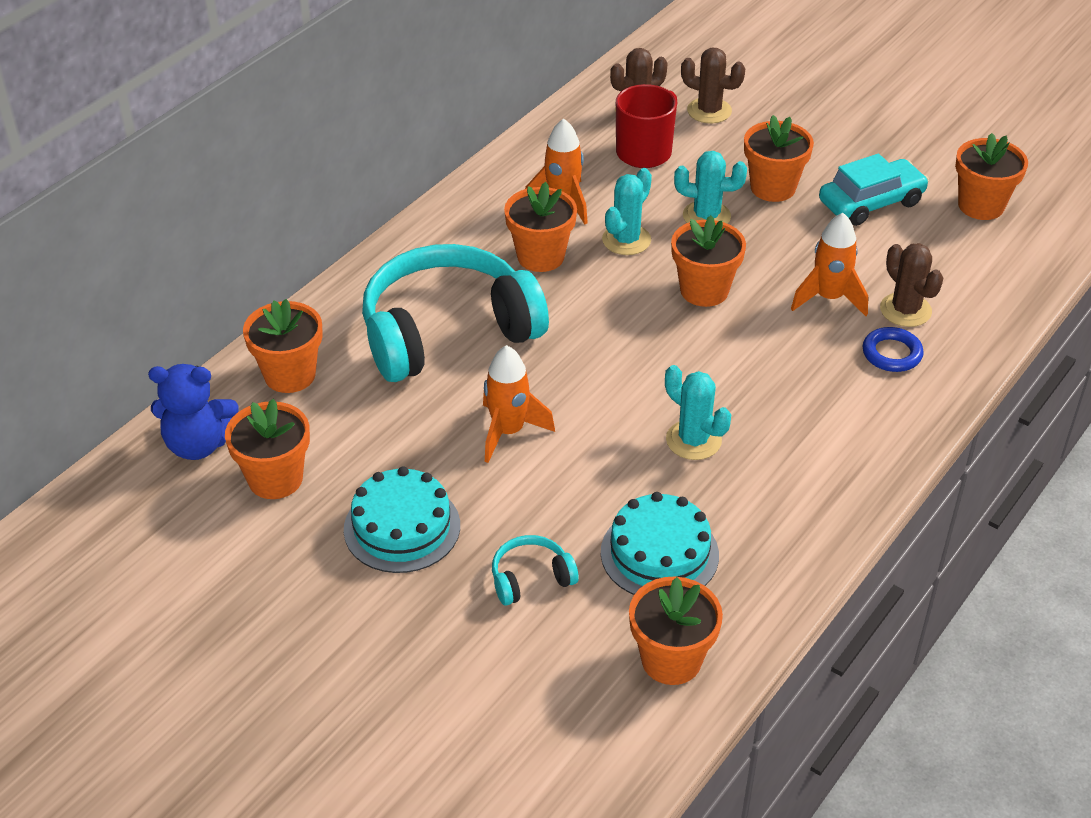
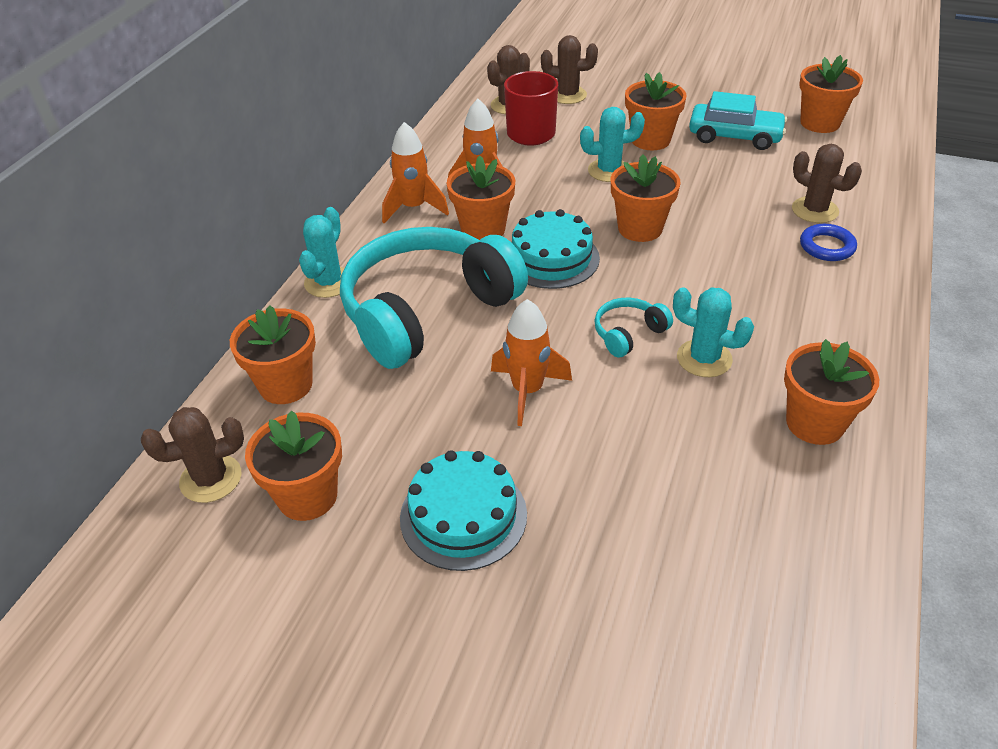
camera: 15 degrees left, 0 degrees up
(198, 444) = (211, 479): blue teddy bear -> brown cactus
(531, 578) = (622, 537): turquoise headphones -> turquoise headphones (628, 334)
(626, 240) = (551, 202): turquoise cactus -> turquoise cactus (329, 282)
(659, 553) = (734, 477): turquoise cake -> turquoise cake (551, 258)
(671, 660) = (810, 590): orange flower pot -> orange flower pot (815, 423)
(828, 298) = (747, 214): orange rocket -> orange rocket (413, 208)
(871, 202) = (734, 136): turquoise car -> turquoise car turned 60 degrees clockwise

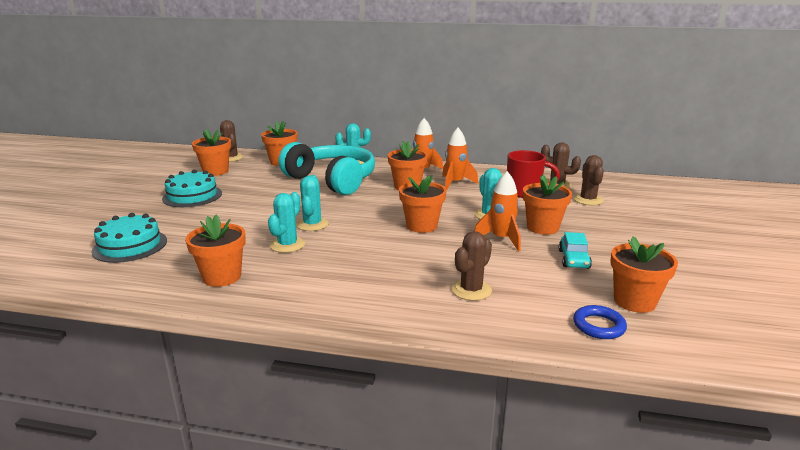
camera: 80 degrees right, 20 degrees down
(527, 391) = (268, 203): orange rocket -> orange rocket (501, 239)
(551, 258) = (383, 203): turquoise cake -> turquoise cake (130, 246)
(628, 334) = (312, 224): turquoise headphones -> turquoise cactus
(734, 136) = (573, 259): turquoise car -> turquoise car, size x0.66
(827, 246) = (418, 292): blue ring -> blue ring (598, 326)

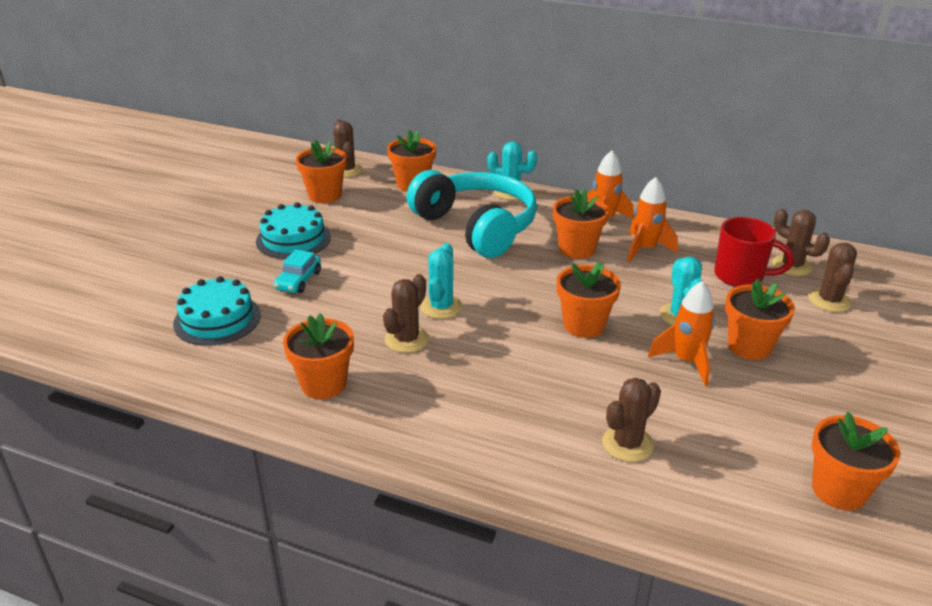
camera: 10 degrees right, 10 degrees up
(287, 245) = (406, 340): turquoise cactus -> brown cactus
(573, 259) = (777, 408): turquoise car -> turquoise car (298, 280)
(598, 326) = (778, 523): blue ring -> none

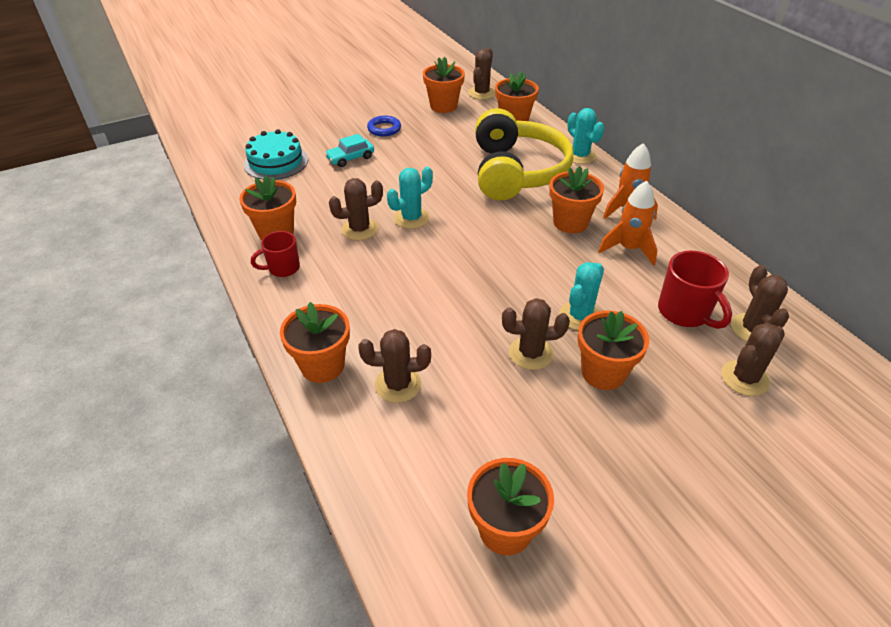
camera: 40 degrees right, 10 degrees up
(293, 239) = (384, 129): turquoise cake -> blue ring
(382, 412) = (283, 268): none -> red mug
(476, 227) = (516, 172): turquoise headphones -> yellow headphones
(584, 325) = (491, 282): orange flower pot -> orange flower pot (322, 366)
(686, 361) = (530, 353): orange rocket -> brown cactus

